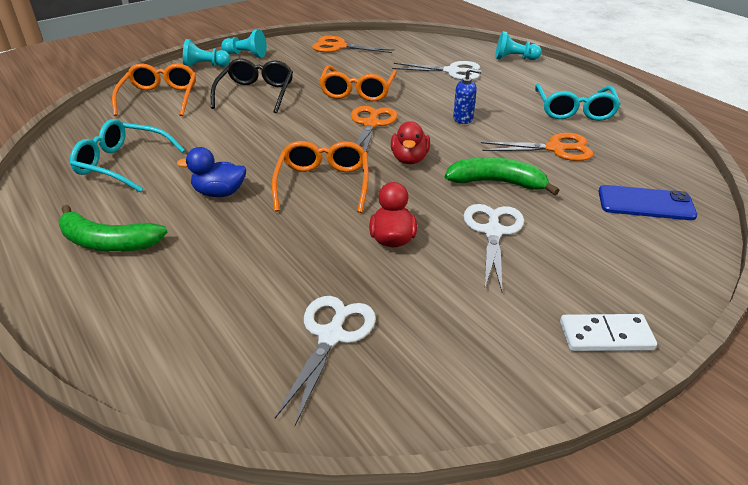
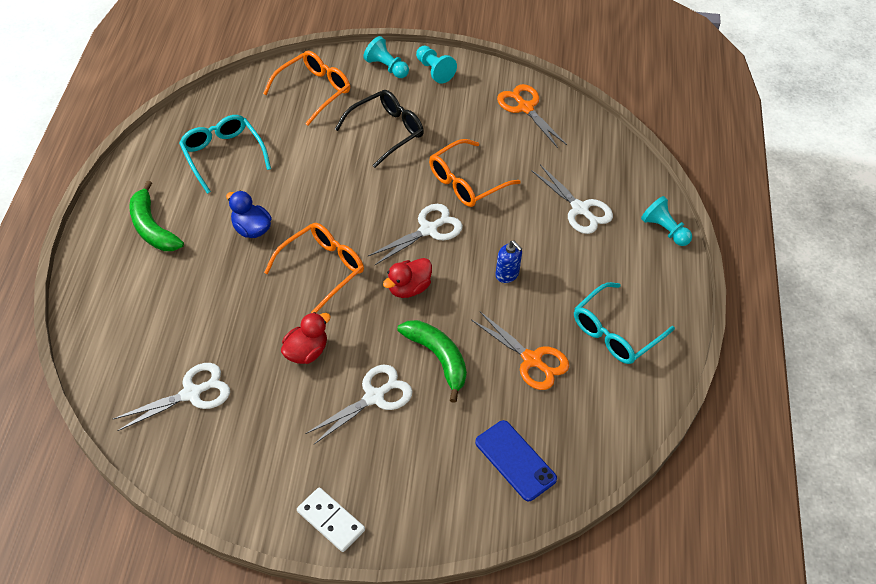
camera: 40 degrees right, 15 degrees up
(371, 124) = (428, 230): orange scissors -> white scissors

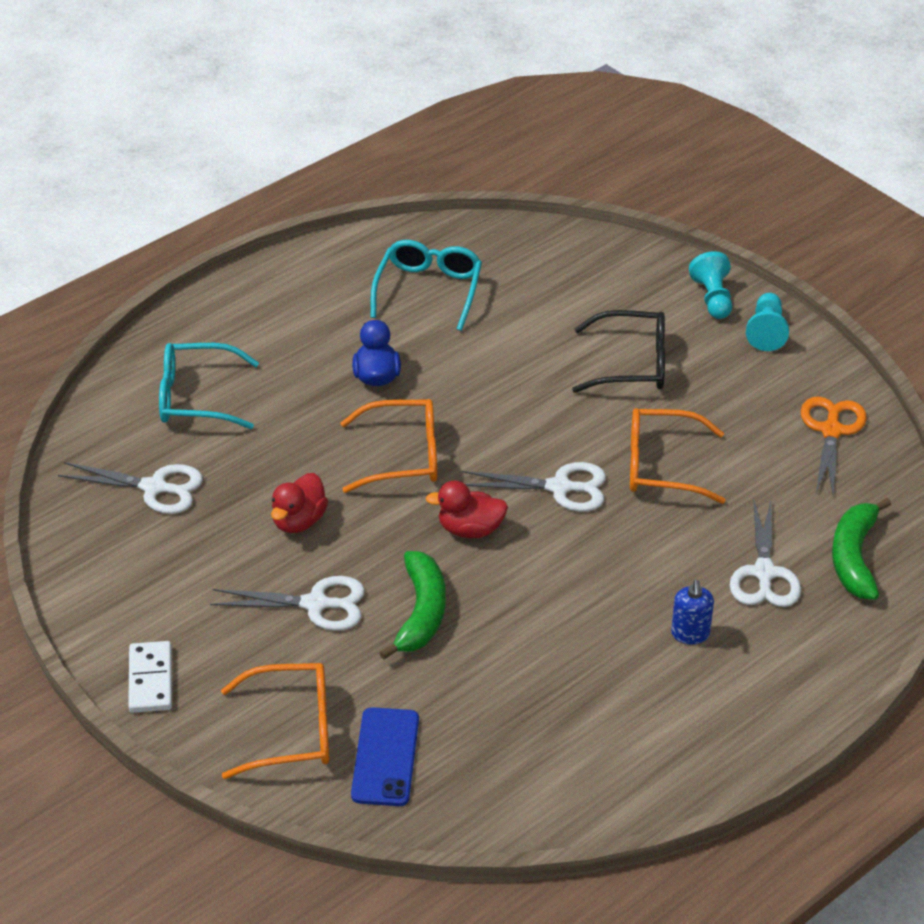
camera: 45 degrees right, 10 degrees down
(152, 227) = (284, 319): green banana -> green banana (854, 557)
(306, 351) = (299, 521): red duck -> red duck turned 120 degrees clockwise
(314, 91) = (599, 279): orange glasses -> orange glasses (291, 730)
(507, 274) = (593, 584): blue soap dispenser -> blue soap dispenser (690, 634)
(532, 360) = (518, 681): orange scissors -> none
(615, 332) = (647, 718): turquoise glasses -> turquoise glasses (196, 397)
(664, 230) = (844, 658): turquoise pawn -> none

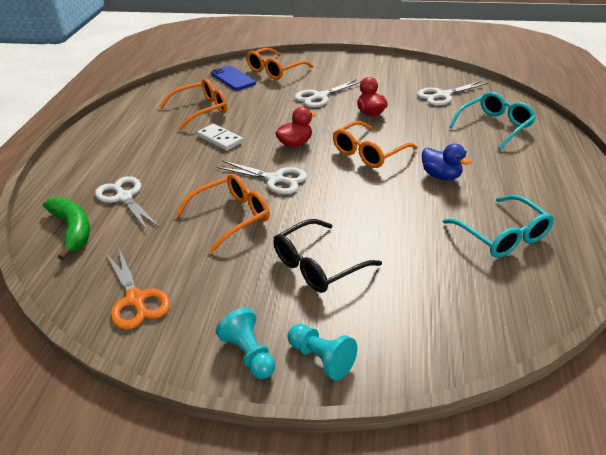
camera: 140 degrees right, 5 degrees down
(150, 679) = (341, 60): white domino -> white domino (220, 139)
(421, 613) = (275, 112): green banana -> none
(522, 696) = (201, 110): none -> orange glasses
(560, 487) = (275, 179): white scissors -> white scissors turned 120 degrees counterclockwise
(690, 634) = (145, 157): blue soap dispenser -> none

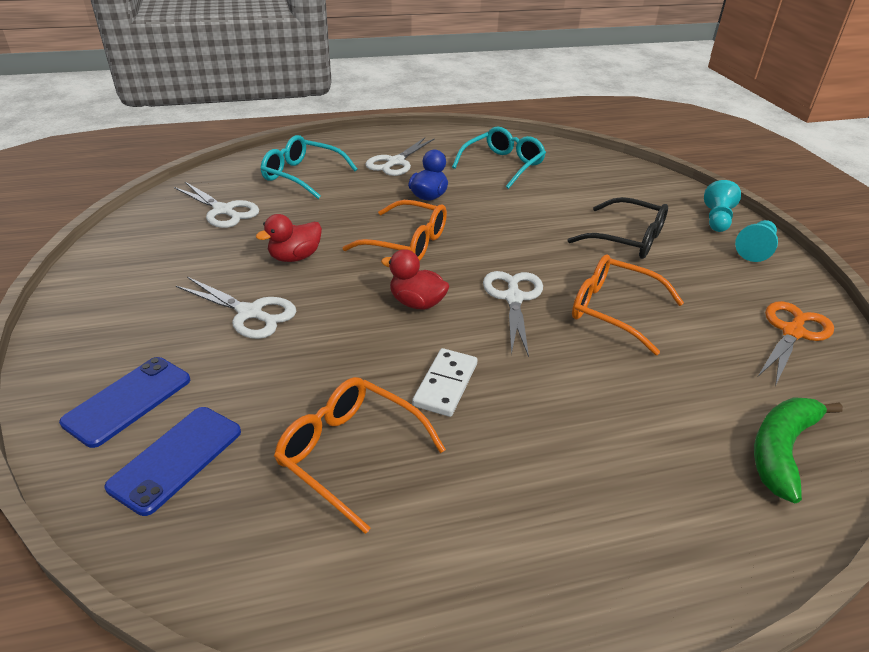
camera: 115 degrees left, 0 degrees up
(124, 197) = (671, 430): white scissors -> white scissors (395, 162)
(275, 70) = (128, 401): orange glasses -> blue phone

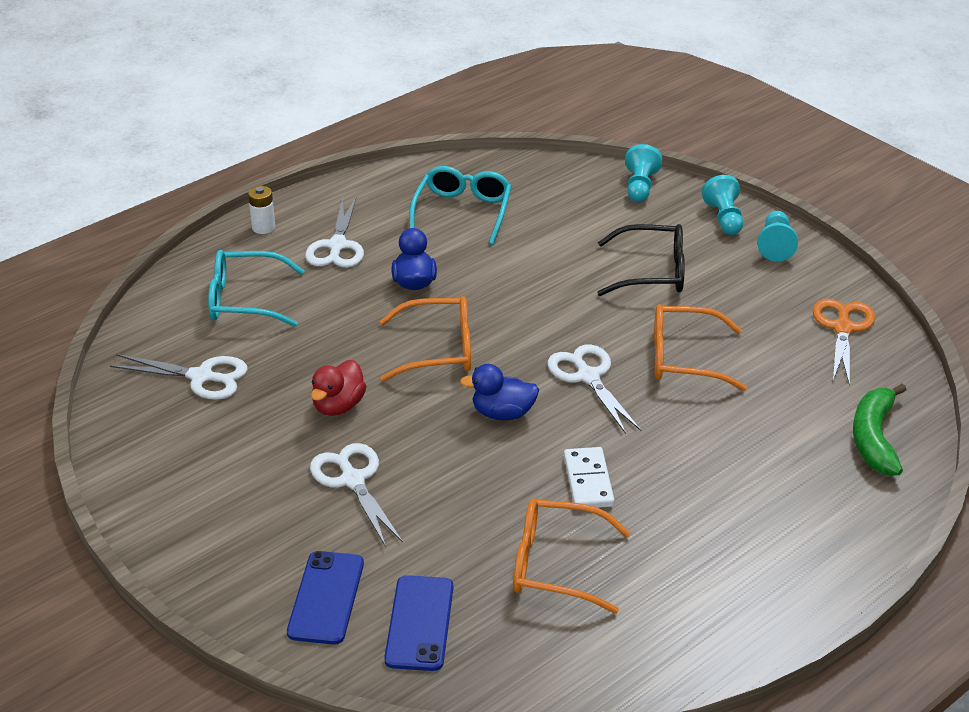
camera: 25 degrees left, 0 degrees up
(250, 313) = (353, 480): white scissors -> white scissors turned 120 degrees counterclockwise
(357, 141) = (263, 227): none -> white battery
(417, 303) = (503, 413): red duck -> blue duck
(655, 183) = (640, 187): none -> turquoise pawn

